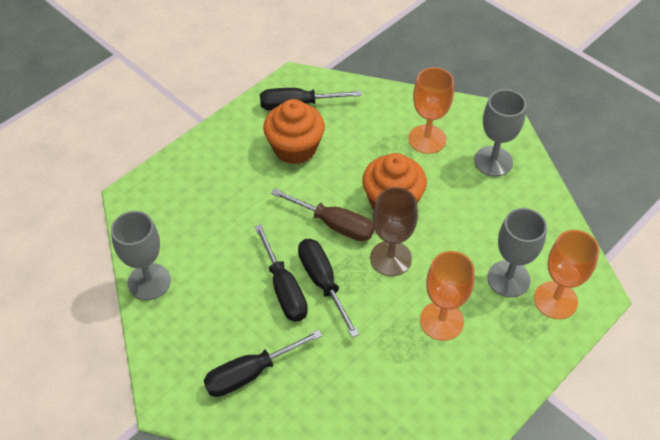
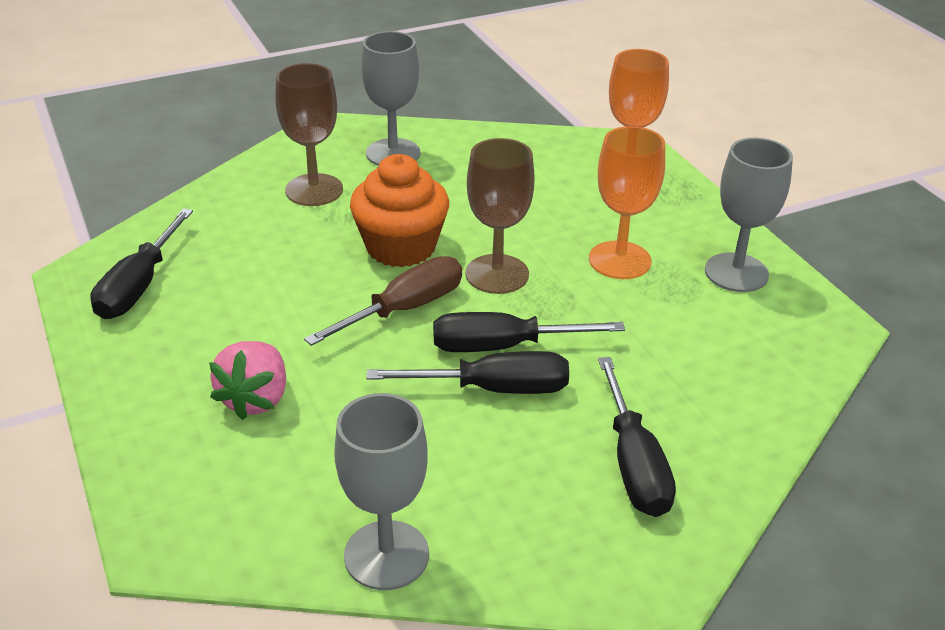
camera: 70 degrees left, 15 degrees down
(233, 189) = (256, 399): none -> pink strawberry
(295, 148) = (226, 310): orange cupcake -> none
(427, 139) = (314, 190): orange goblet -> brown goblet
(508, 279) = (581, 194): grey goblet -> grey goblet (736, 272)

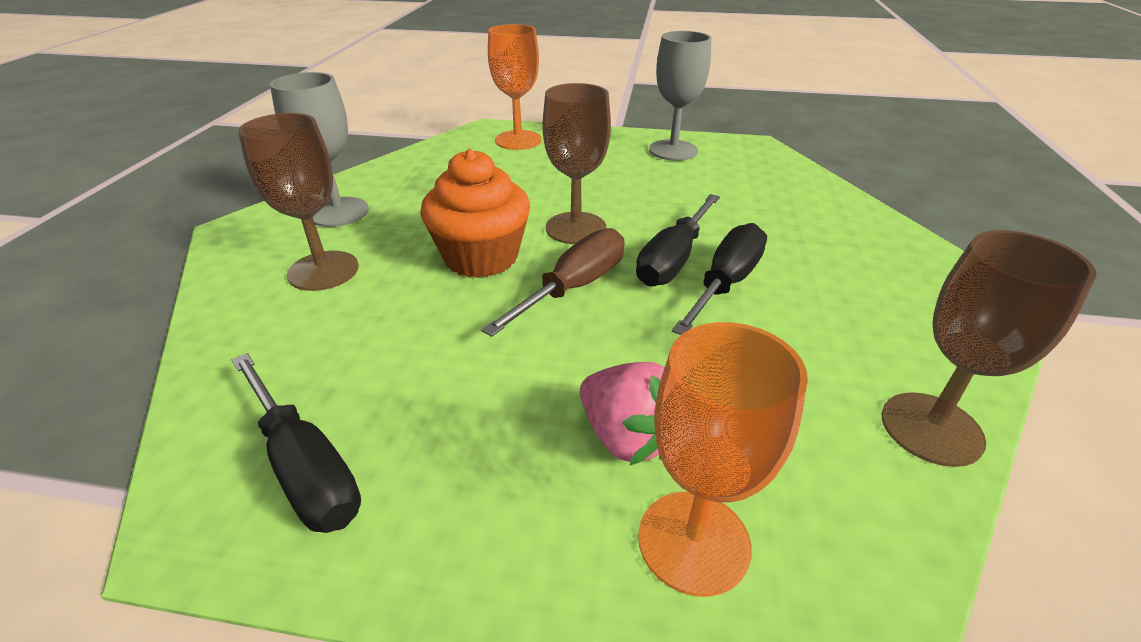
camera: 55 degrees left, 0 degrees up
(386, 555) = (931, 428): grey goblet -> brown goblet
(404, 309) = (573, 288): brown screwdriver -> brown screwdriver turned 45 degrees clockwise
(619, 260) = (616, 178): orange goblet -> orange goblet (693, 541)
(633, 463) = (856, 257): black screwdriver -> none

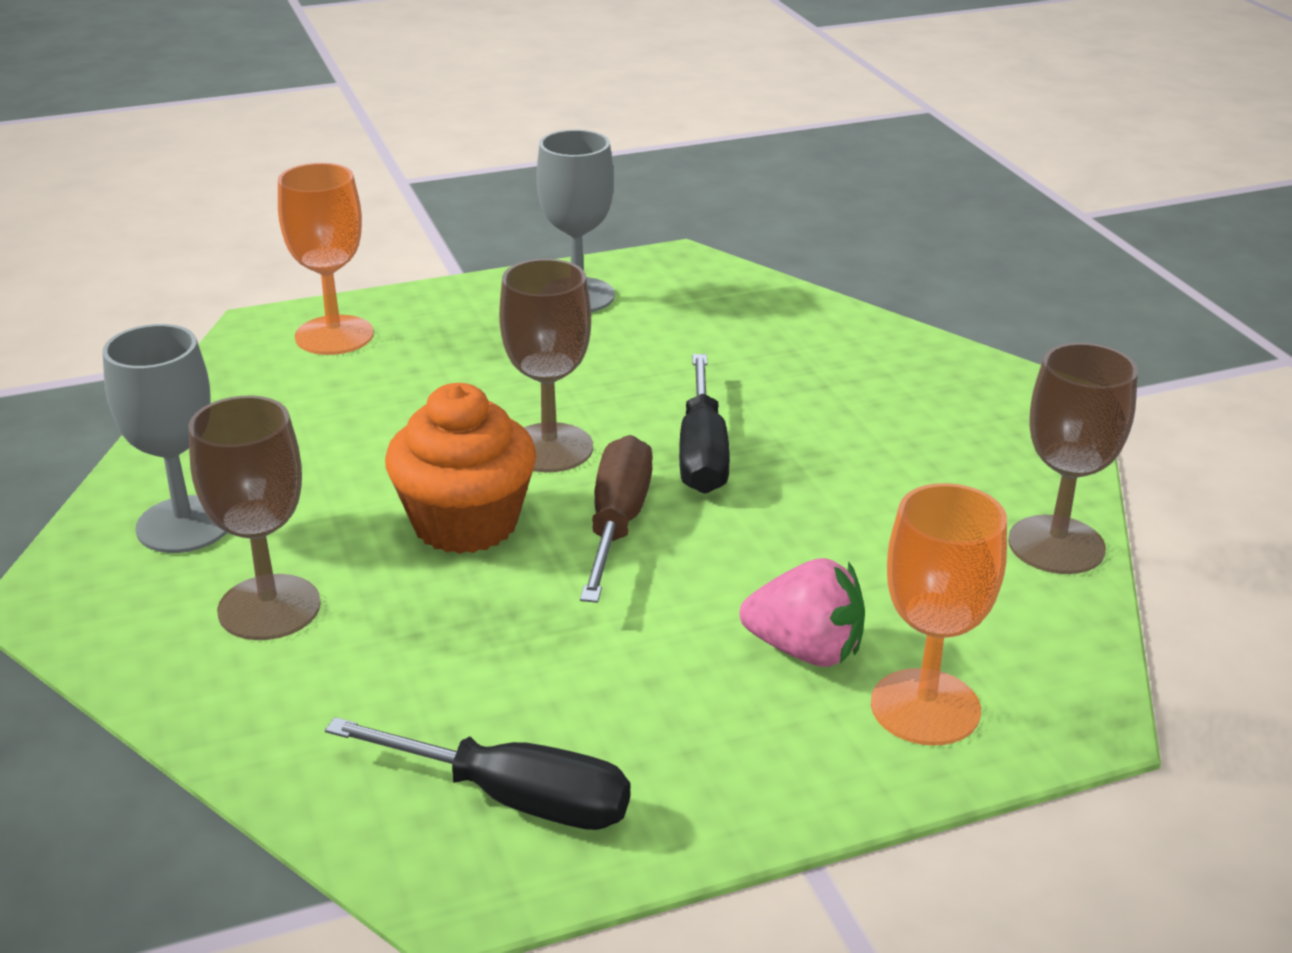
camera: 30 degrees left, 5 degrees down
(725, 284) = (781, 464): black screwdriver -> none

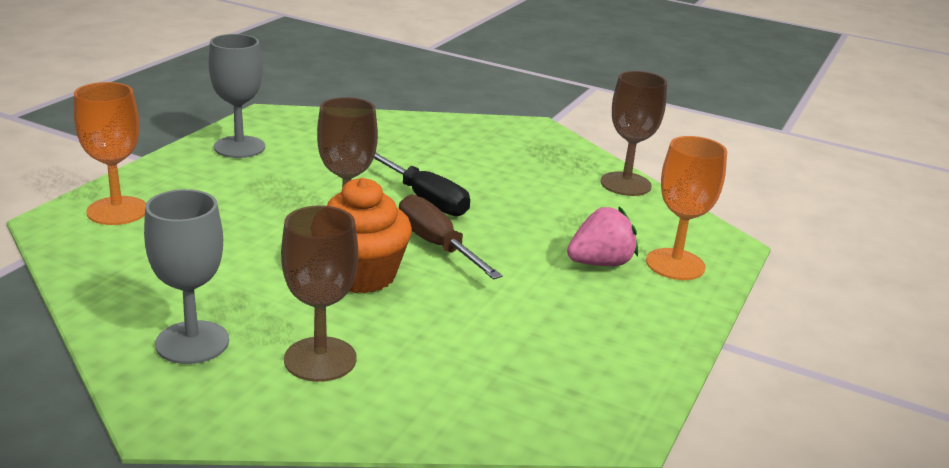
camera: 45 degrees left, 5 degrees down
(512, 798) = (582, 380): black screwdriver -> none

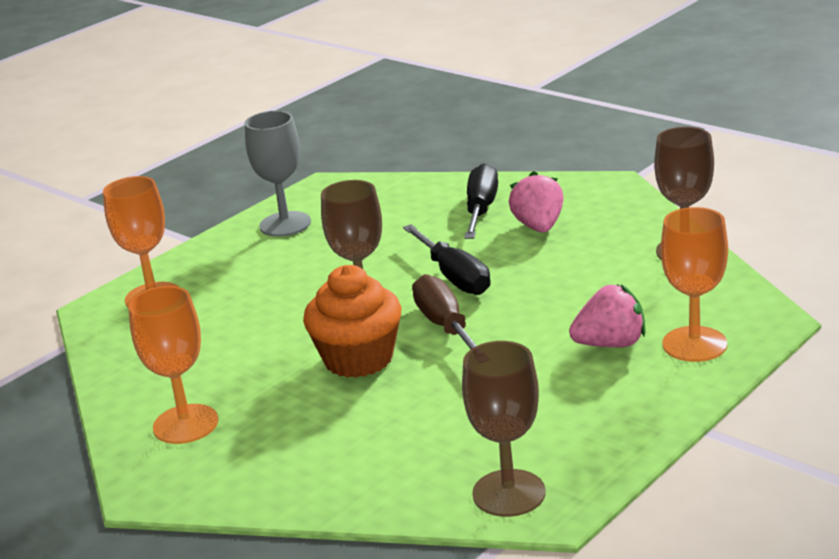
camera: 20 degrees right, 0 degrees up
(192, 342) = (185, 424): grey goblet -> orange goblet
(320, 359) = (293, 441): brown goblet -> brown goblet (509, 493)
(427, 142) = (481, 210): none -> black screwdriver
(486, 159) = (539, 227): none -> pink strawberry

